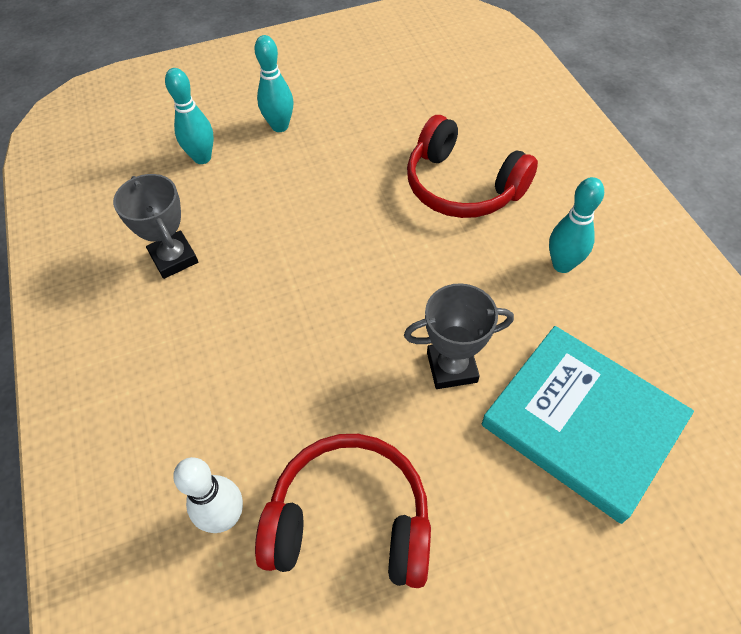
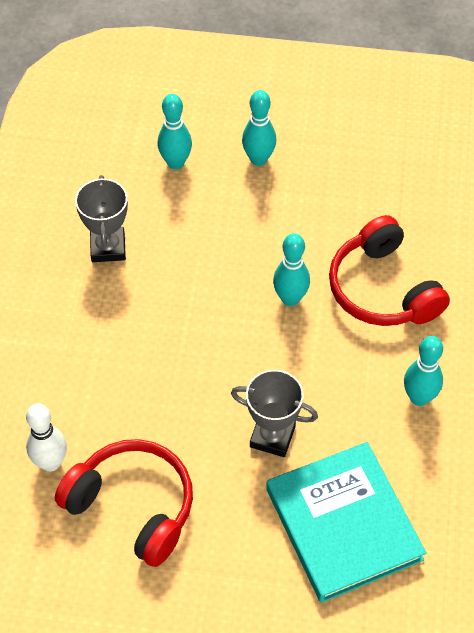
camera: 25 degrees right, 0 degrees up
(384, 229) = (290, 298): none -> turquoise bowling pin

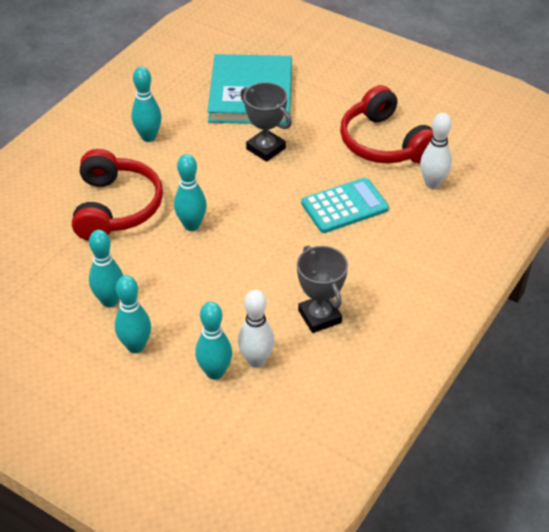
camera: 155 degrees left, 10 degrees down
(108, 247) = (319, 316): grey trophy -> grey trophy turned 45 degrees counterclockwise
(140, 388) = (344, 206): none -> turquoise calculator
(145, 186) = (256, 360): none -> white bowling pin
(312, 190) = (110, 301): none -> turquoise bowling pin

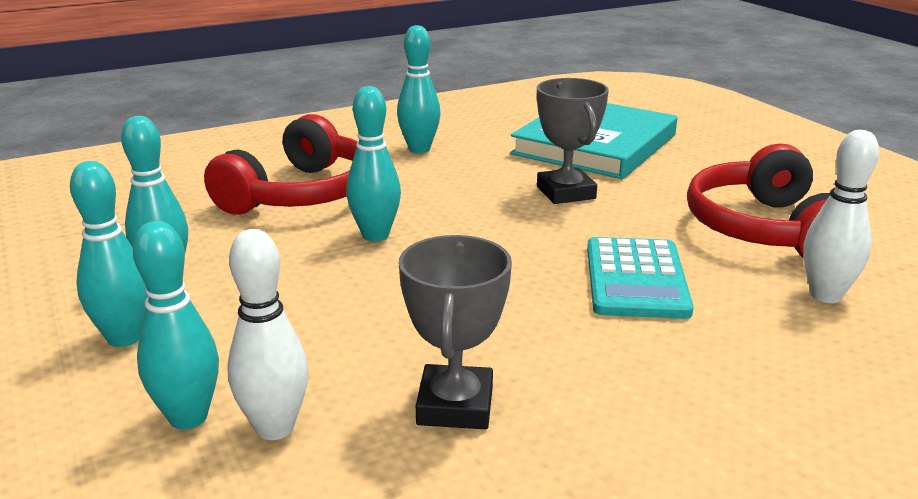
camera: 30 degrees right, 20 degrees down
(344, 206) = (636, 279): turquoise calculator -> turquoise calculator turned 90 degrees clockwise

